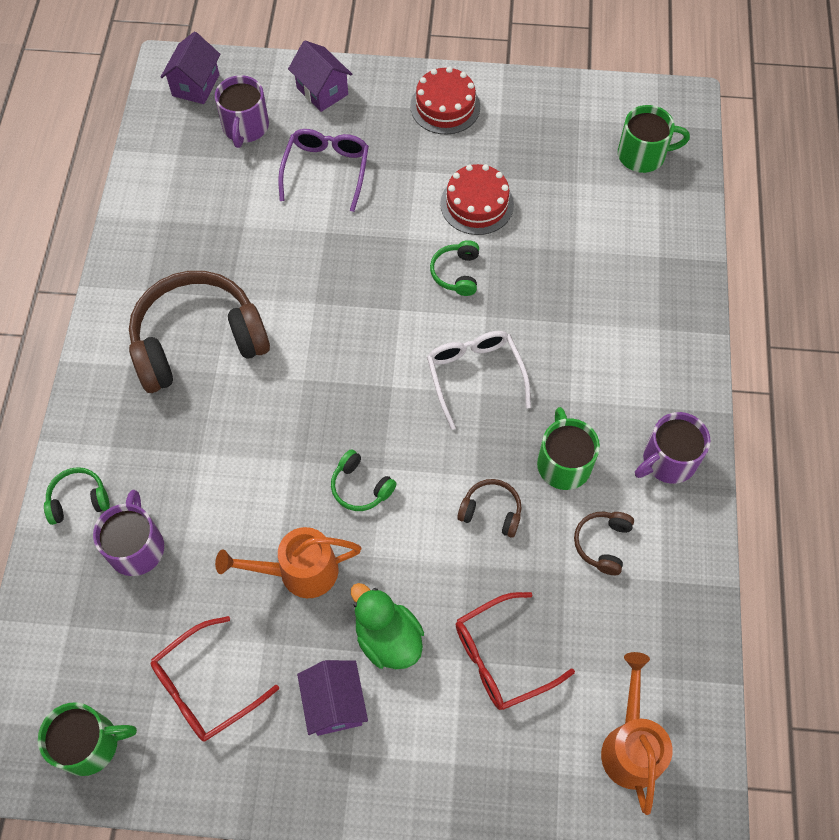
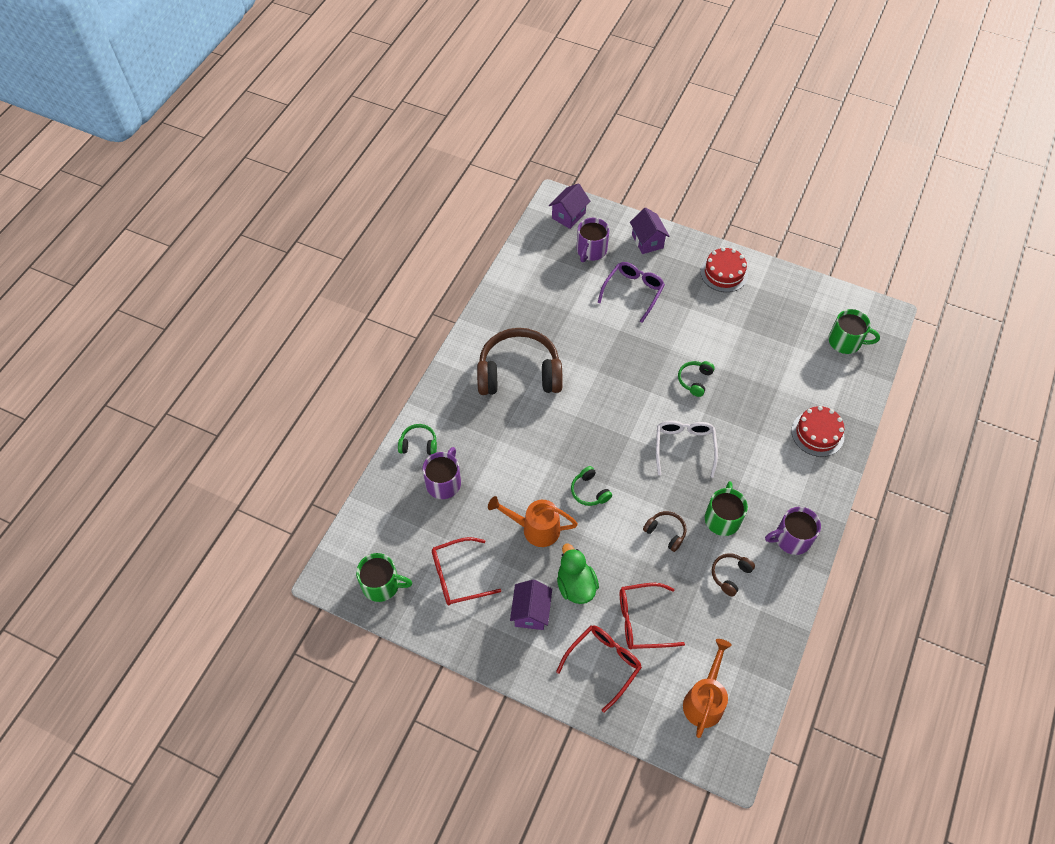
camera: 20 degrees right, 5 degrees down
(468, 744) = (603, 663): none -> red glasses
(477, 204) = (723, 341): red cake -> red cake (817, 433)

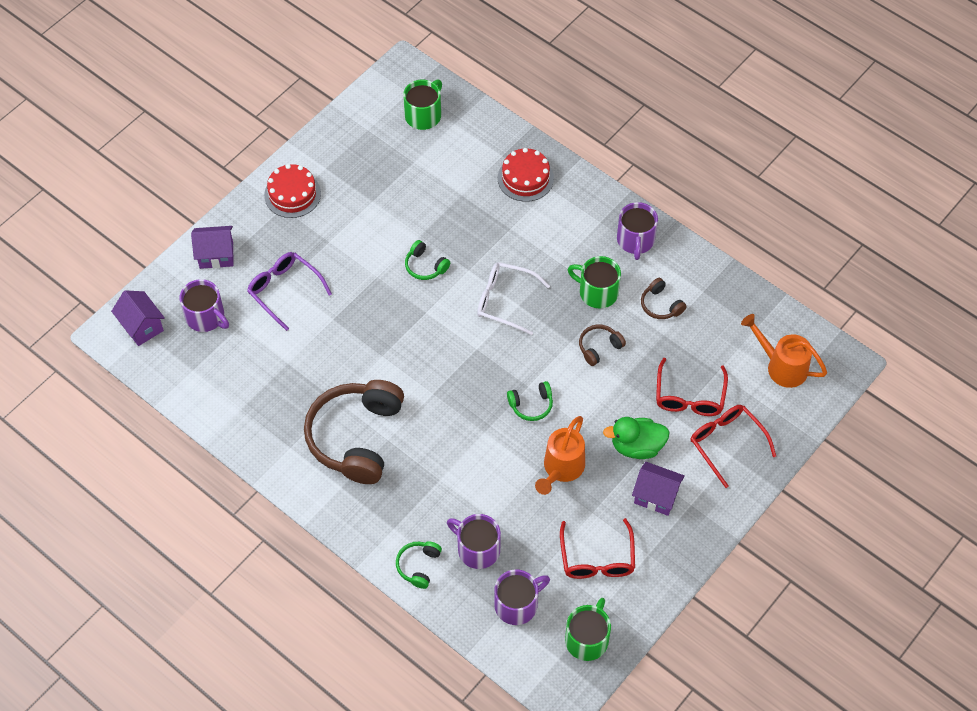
camera: 75 degrees left, 0 degrees up
(401, 523) = (517, 604): none -> purple mug

